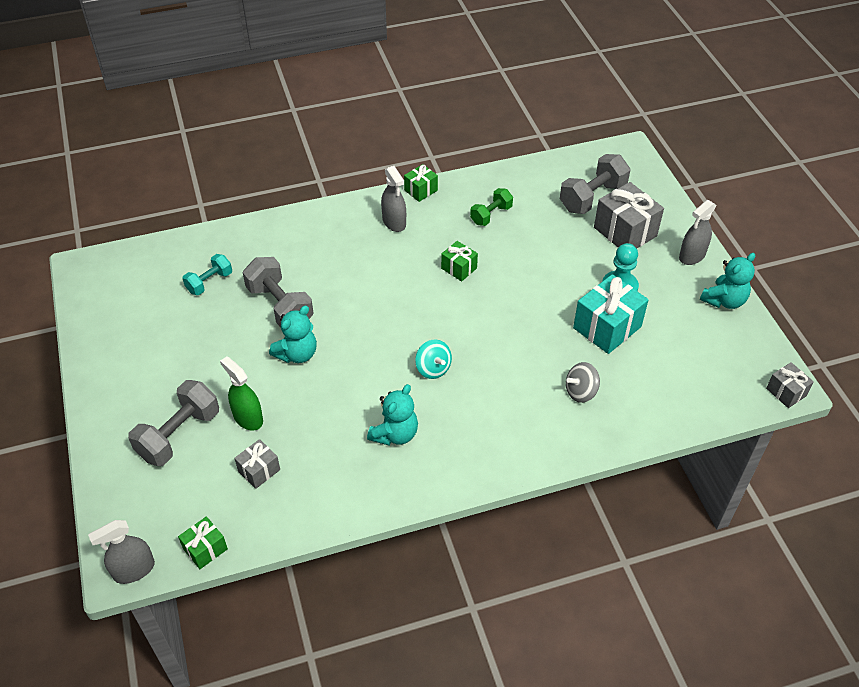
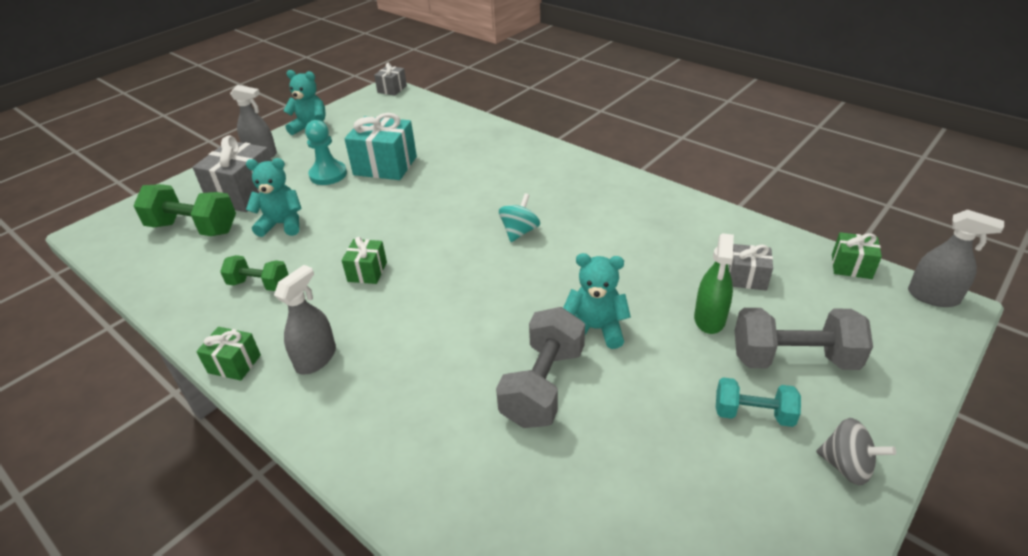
camera: 120 degrees left, 10 degrees down
(209, 282) = (570, 494): turquoise dumbbell -> turquoise dumbbell (753, 414)
(395, 434) = (612, 221): turquoise teddy bear -> turquoise teddy bear (282, 224)
(581, 392) = (469, 155): grey spinning top -> grey spinning top (846, 466)
(592, 197) = (193, 228): grey dumbbell -> green dumbbell

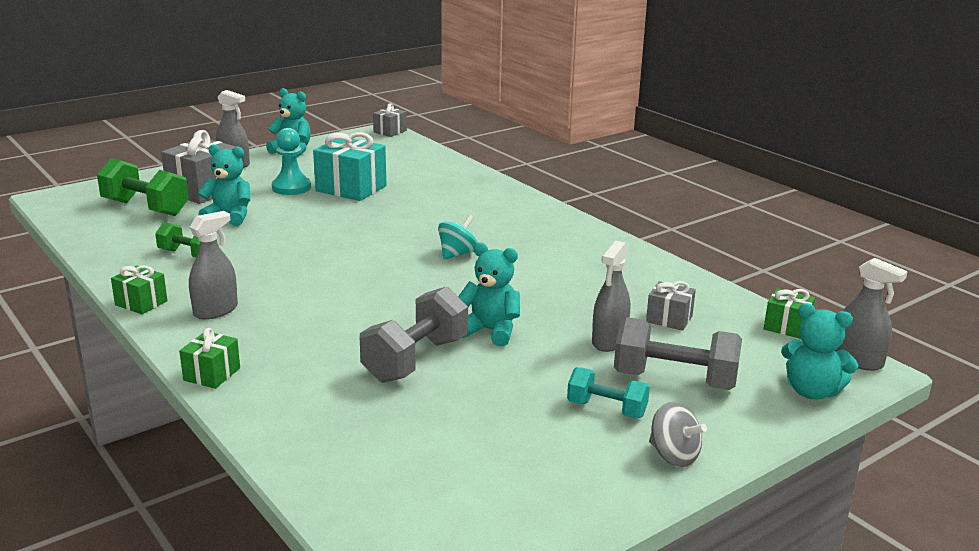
camera: 10 degrees right, 15 degrees down
(367, 271) = (293, 261): green gift -> green gift (212, 374)
(709, 319) = (609, 341): green spray bottle -> grey spray bottle
(917, 346) = (811, 391): none -> turquoise teddy bear

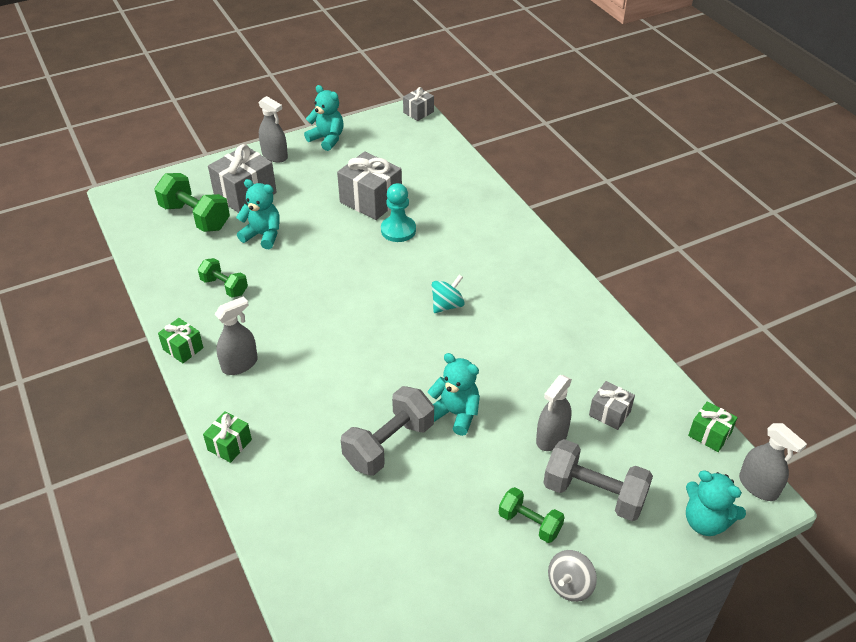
camera: 10 degrees right, 20 degrees up
(291, 187) = (320, 195): turquoise pawn -> turquoise pawn (398, 230)
(351, 188) = (371, 200): turquoise gift -> grey gift
(606, 409) = (529, 523): turquoise dumbbell -> green dumbbell
(673, 456) = (570, 585): grey spinning top -> grey spinning top turned 75 degrees clockwise

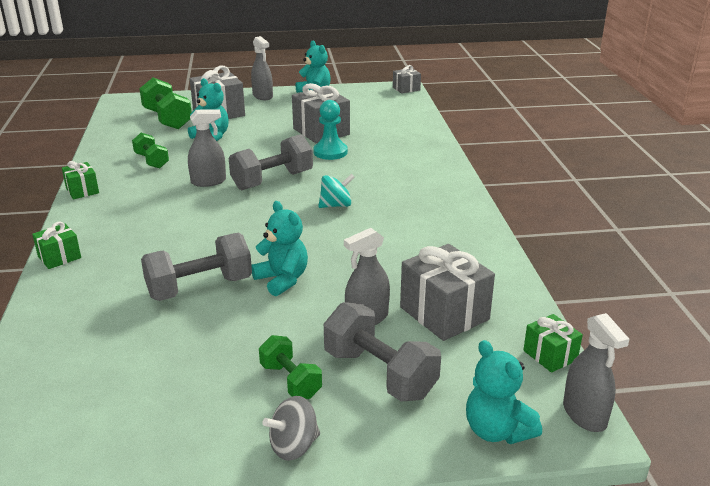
camera: 20 degrees right, 15 degrees down
(240, 364) = (118, 208): grey spray bottle -> grey spray bottle (208, 181)
(366, 286) = (272, 180): none -> grey dumbbell
(609, 413) = (444, 313): grey gift -> grey gift, size x1.82

